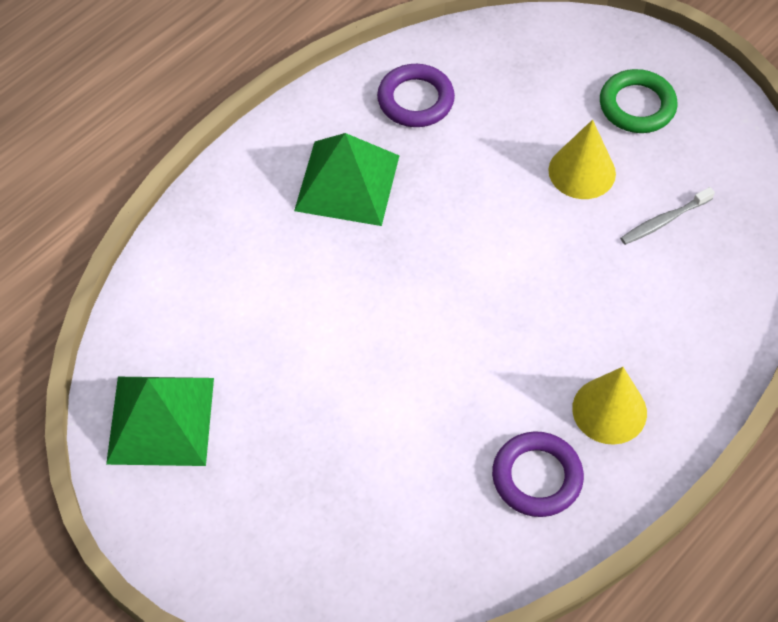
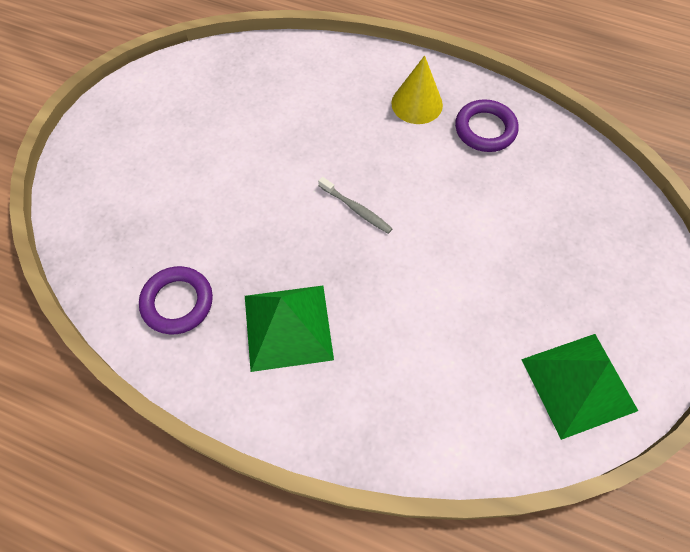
camera: 110 degrees left, 5 degrees up
(582, 171) = (220, 164): yellow cone -> none
(637, 106) = (142, 144): green ring -> none
(664, 221) = (250, 106): grey toothbrush -> grey toothbrush (356, 209)

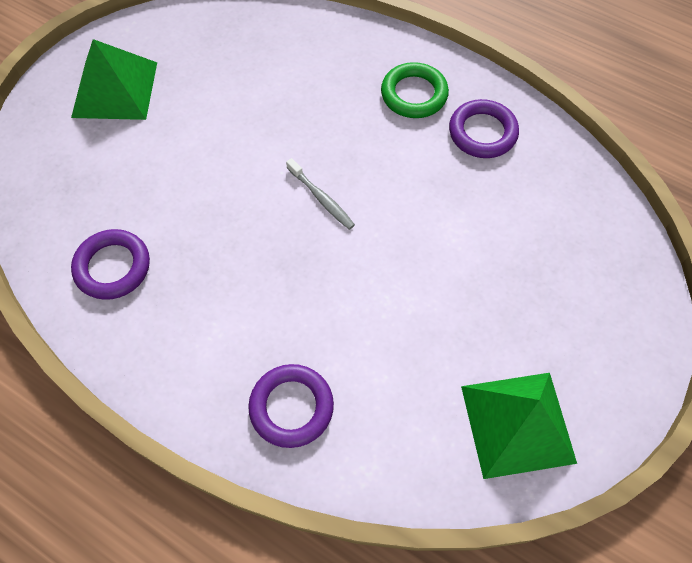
camera: 10 degrees right, 0 degrees up
(288, 327) = (220, 311): green pyramid -> green pyramid (115, 89)
(374, 405) = (291, 407): none -> purple ring
(417, 104) = (414, 94): yellow cone -> green ring

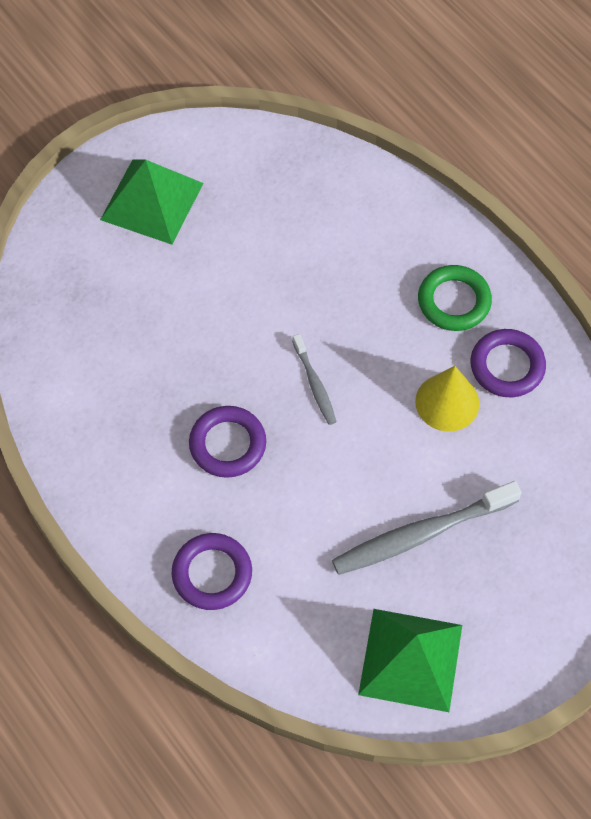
camera: 20 degrees right, 0 degrees up
(113, 267) = (94, 389): purple ring -> purple ring (227, 444)
(445, 177) = (447, 402): none -> yellow cone
(474, 300) = (421, 534): none -> grey toothbrush

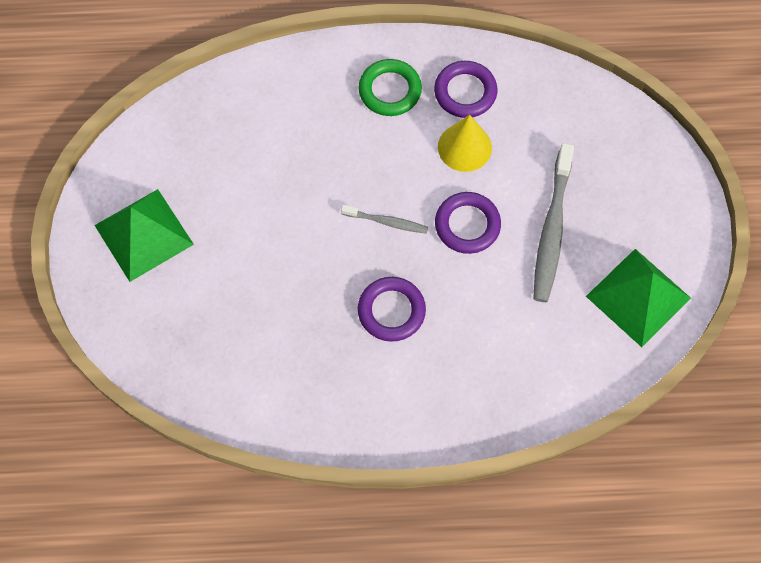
camera: 55 degrees left, 5 degrees up
(212, 574) = (486, 386): purple ring -> purple ring (467, 225)

